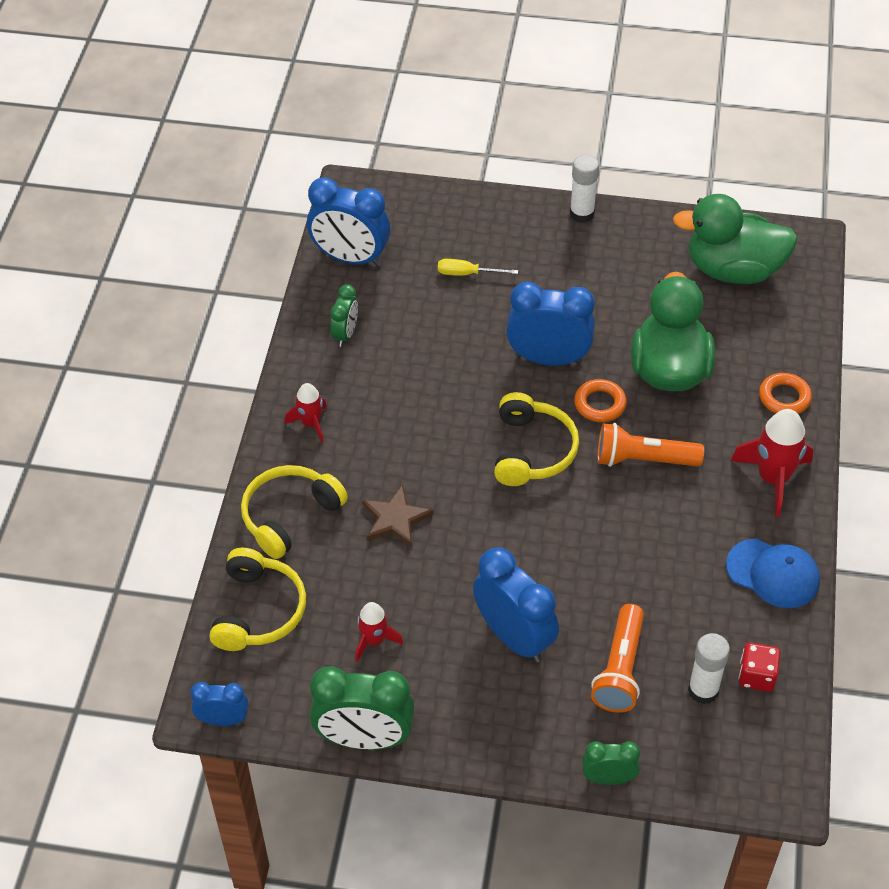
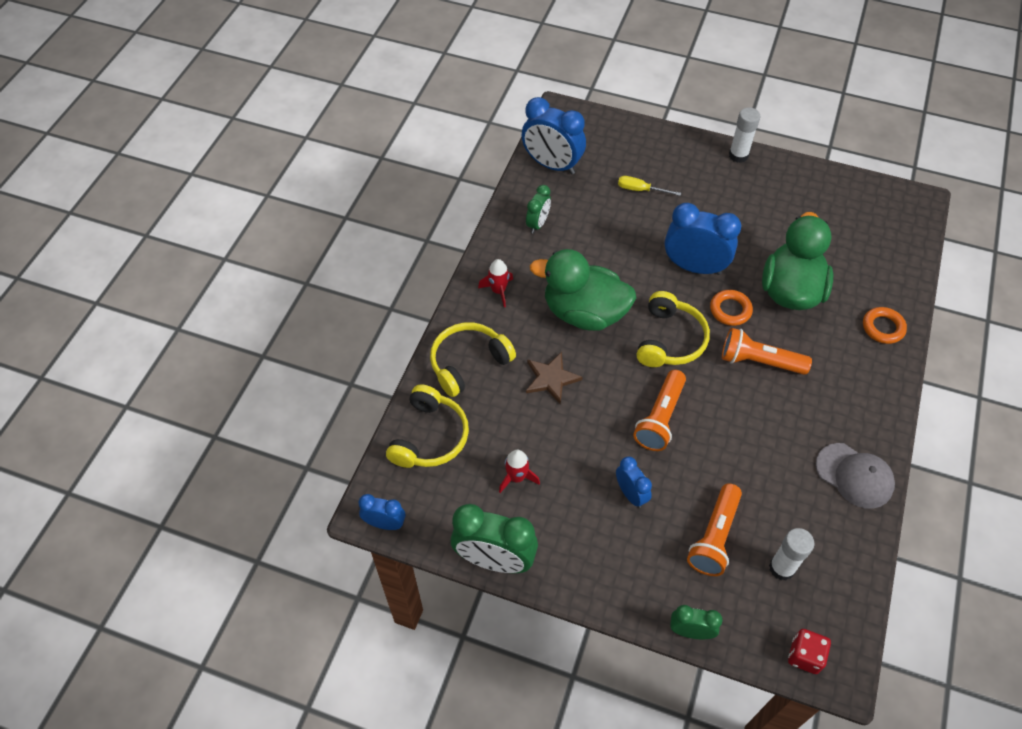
camera: 10 degrees right, 5 degrees up
(514, 637) = (630, 494): blue clock -> blue clock, size x0.55
(535, 544) = (660, 418): none -> orange flashlight
(733, 270) = (854, 217): green duck -> green duck (584, 313)
(756, 676) = (829, 563): red dice -> red dice (804, 656)
(773, 478) = (865, 394): red rocket -> none
(773, 573) = (854, 476): blue cap -> grey cap

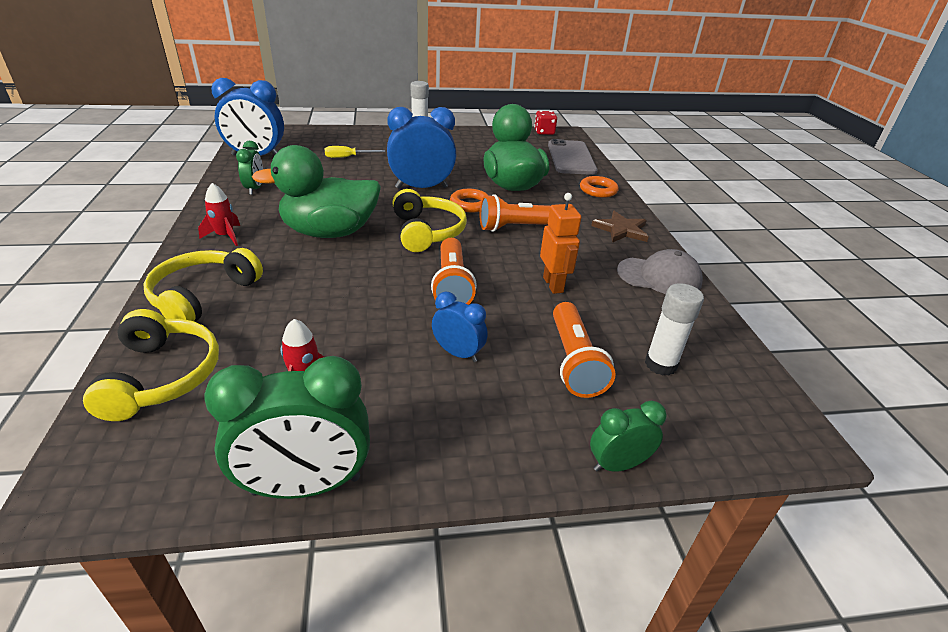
camera: 30 degrees left, 20 degrees down
(385, 523) = (97, 504): blue clock -> none
(551, 378) = (314, 284): brown star -> brown star (621, 230)
(748, 449) = (553, 285): none -> orange robot
(804, 656) = (754, 436): red dice -> red dice (544, 132)
(891, 257) = (571, 158): none -> grey phone

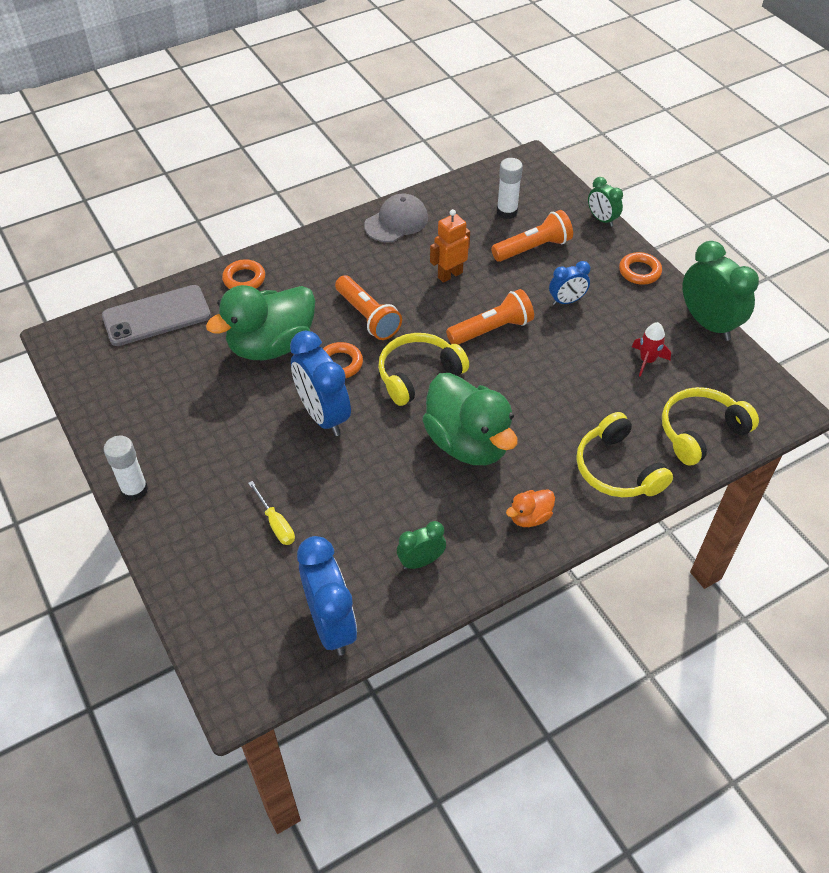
camera: 110 degrees left, 15 degrees up
(203, 296) = (617, 469): yellow headphones -> yellow headphones turned 60 degrees clockwise
(225, 236) = (529, 517): red rocket -> orange duck
(458, 353) = (566, 301): blue clock -> blue clock turned 120 degrees counterclockwise
(470, 454) = (639, 271): none -> orange ring
(544, 132) = (69, 360): red dice -> none
(621, 230) = (327, 251): brown star -> none
(659, 277) = (396, 222): grey cap -> grey cap turned 60 degrees clockwise

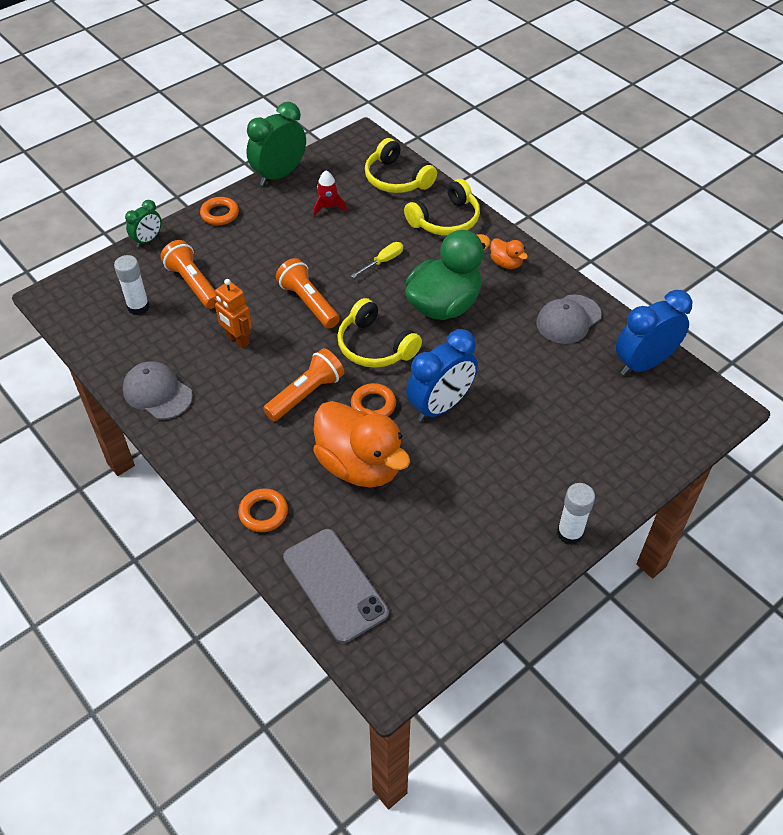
camera: 100 degrees left, 0 degrees up
(271, 345) = (360, 465): green duck -> orange duck
(276, 523) = (567, 416): yellow screwdriver -> yellow screwdriver (383, 261)
(421, 561) = (568, 319): green clock -> grey cap
(566, 301) = (264, 257): blue clock -> none

